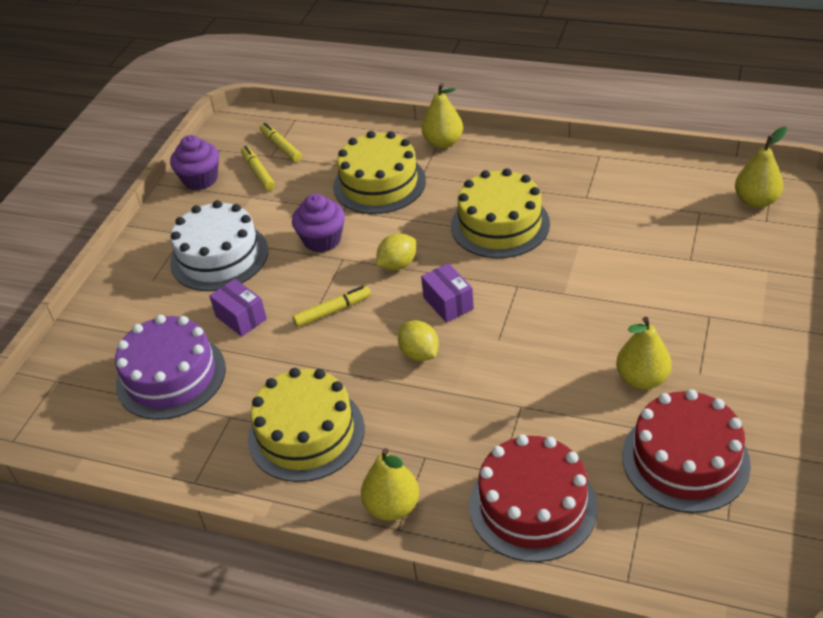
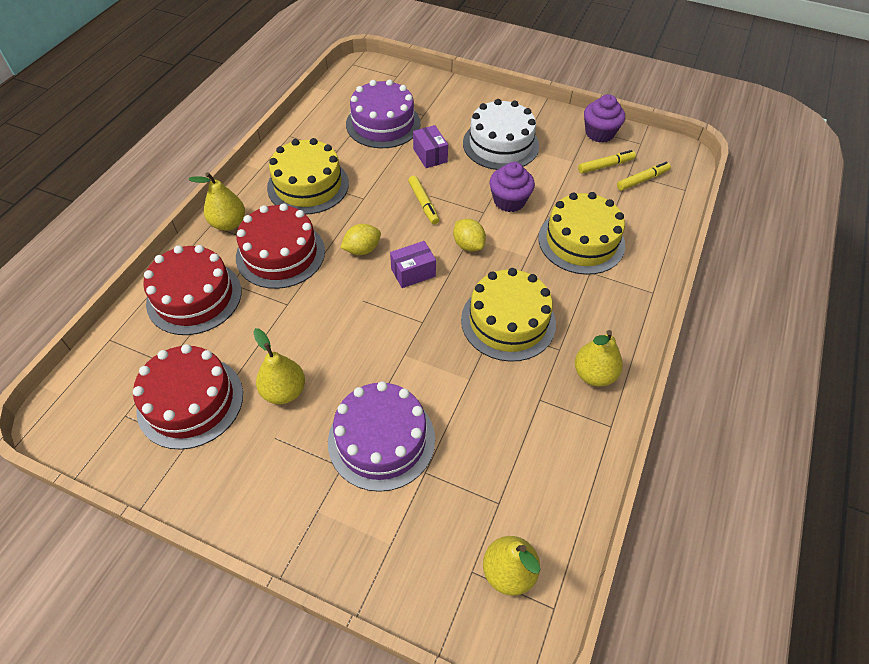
camera: 90 degrees right, 10 degrees up
(241, 318) = (430, 155): purple box -> purple box turned 75 degrees counterclockwise
(440, 432) = (280, 254): none -> red cake
(443, 142) = (642, 293): yellow pear -> yellow pear (594, 374)
(669, 293) = (381, 440): none -> purple cake

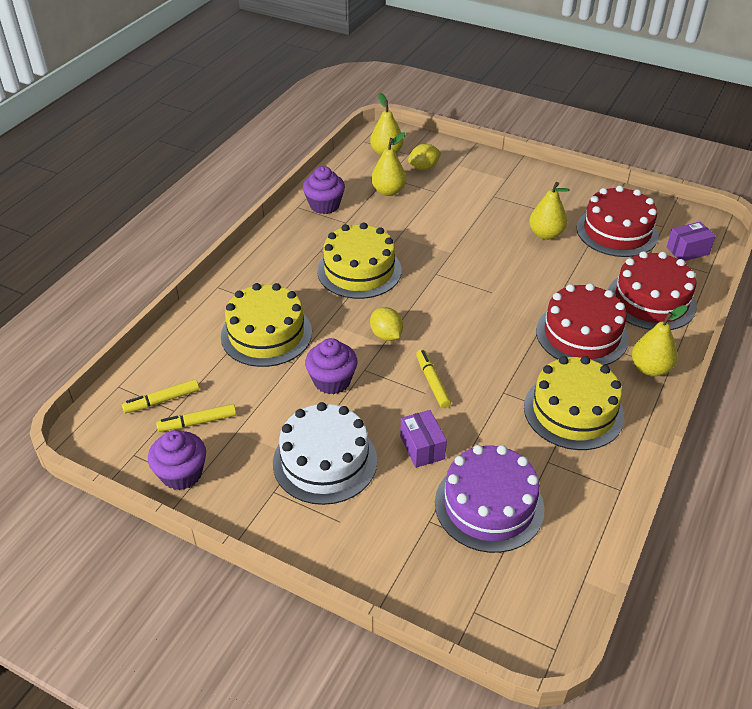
camera: 175 degrees left, 10 degrees down
(362, 249) = (497, 335): yellow lemon -> yellow lemon (424, 167)
(381, 440) = (467, 206): purple cake -> none
(413, 272) = (444, 312): purple box -> purple box (687, 251)
(575, 431) = (324, 205): none -> purple cupcake
(594, 374) = (298, 234): yellow pear -> yellow pear (388, 191)

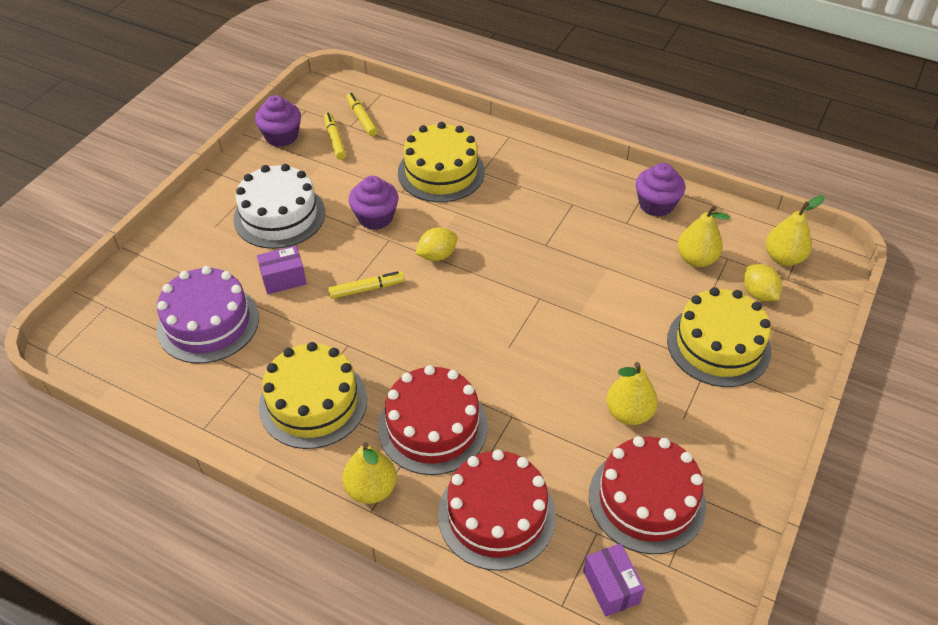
camera: 90 degrees right, 5 degrees up
(359, 270) = (540, 234): yellow cake -> yellow cake (718, 345)

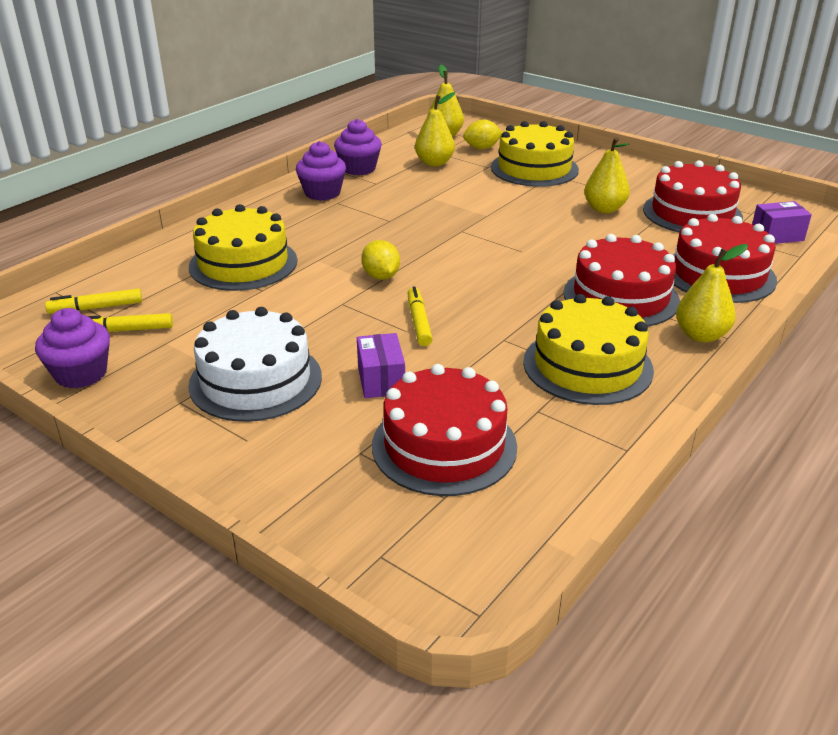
camera: 80 degrees left, 15 degrees down
(208, 323) = (444, 446): purple cake -> red cake
(375, 217) = (299, 309): purple cupcake -> purple cupcake (322, 193)

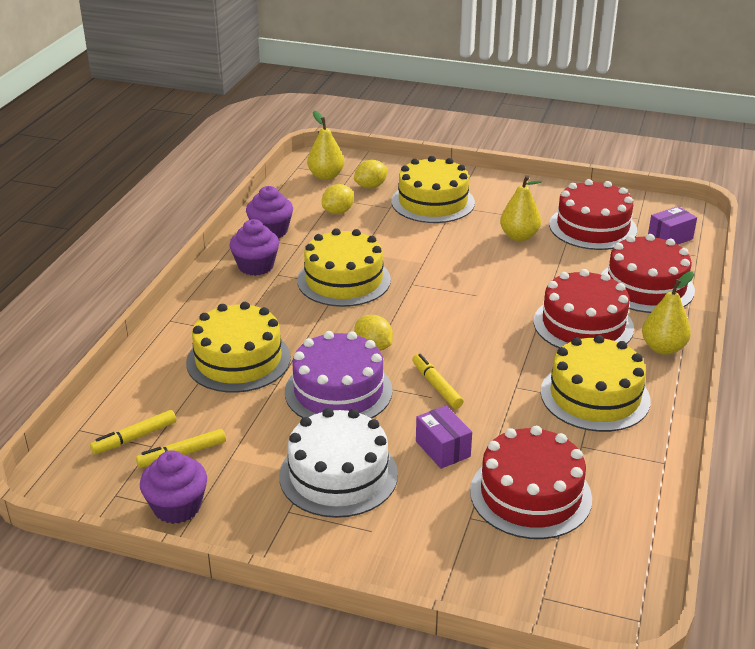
camera: 20 degrees left, 0 degrees up
(316, 307) = (338, 391): none -> purple cake
(396, 217) = (344, 280): none -> yellow cake
(434, 163) = (338, 212): yellow pear -> yellow lemon

